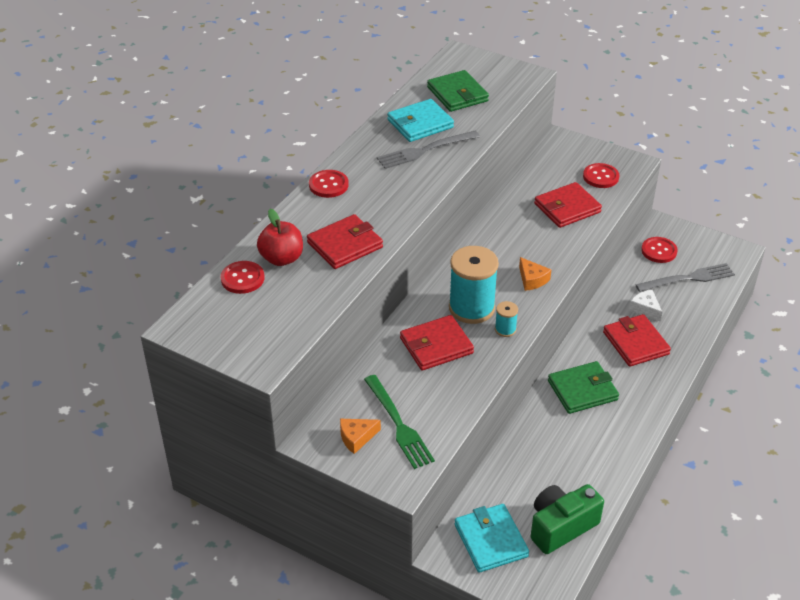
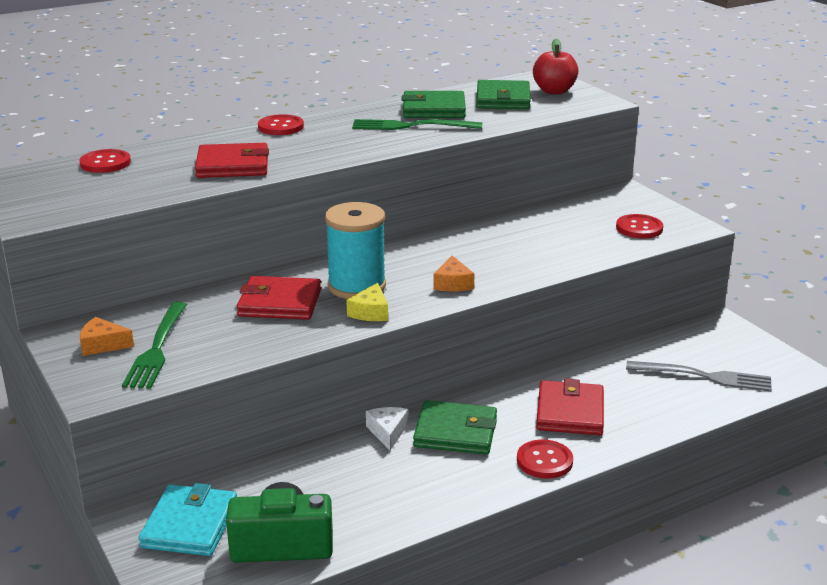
camera: 30 degrees right, 15 degrees down
(282, 258) = (161, 160): red apple -> red apple (554, 91)
(420, 124) = (433, 109): turquoise wallet -> green wallet
(424, 151) = (411, 126): grey fork -> green fork
(505, 329) = (370, 312): turquoise spool -> yellow cheese
(567, 208) = (567, 241): red wallet -> none
(645, 309) = (617, 387): white cheese -> white cheese (388, 432)
(659, 251) = (692, 343): red button -> red button (544, 461)

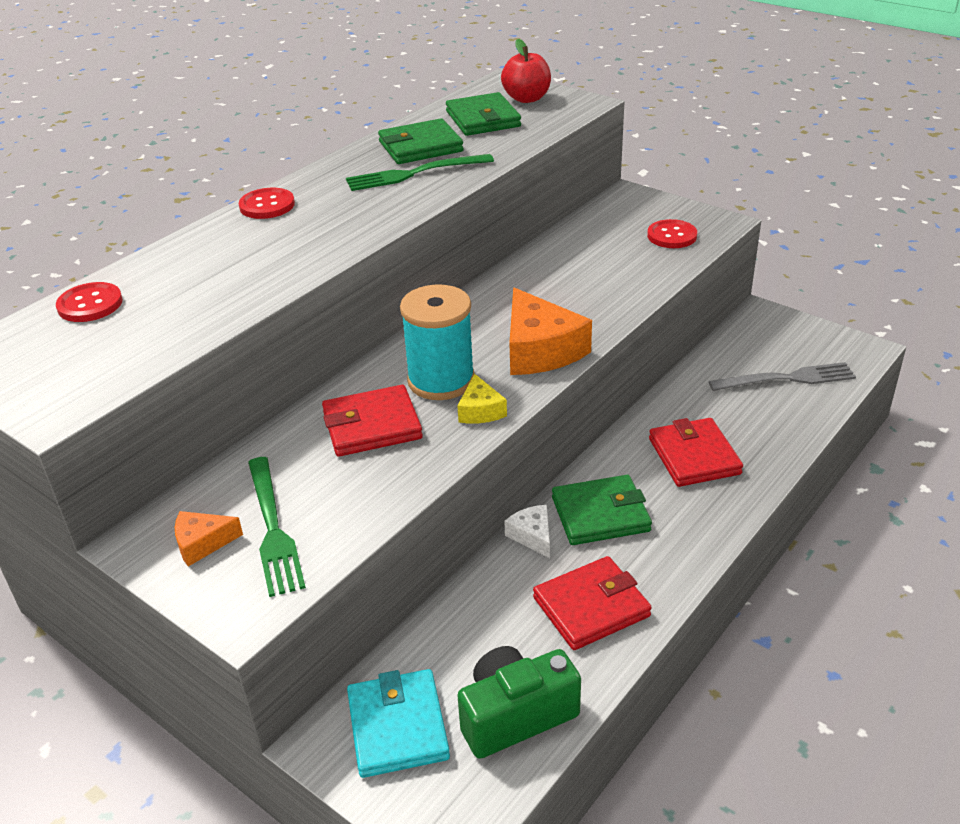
camera: 20 degrees left, 10 degrees up
(233, 165) = (253, 272): red wallet -> red wallet (591, 607)
(453, 283) = (540, 350): orange cheese -> orange cheese, size x1.94
(544, 461) = (708, 521): red button -> none

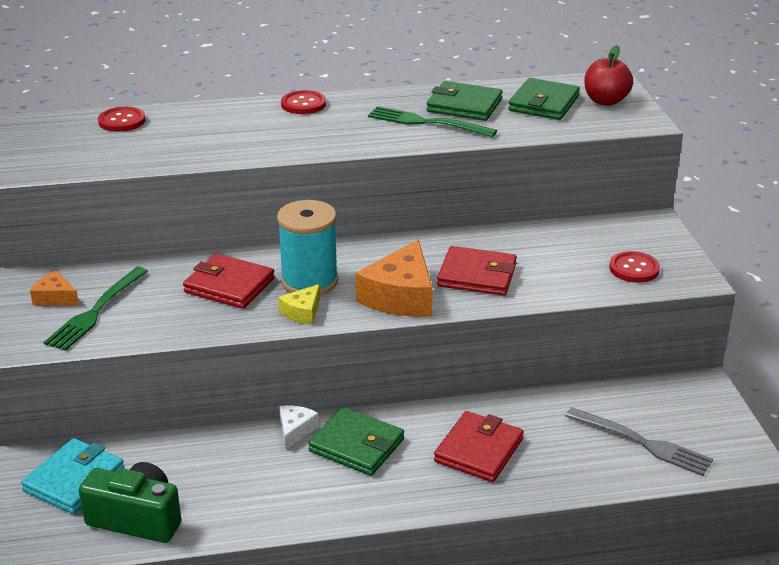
camera: 40 degrees right, 5 degrees down
(591, 607) = (266, 493): red wallet -> red wallet (477, 275)

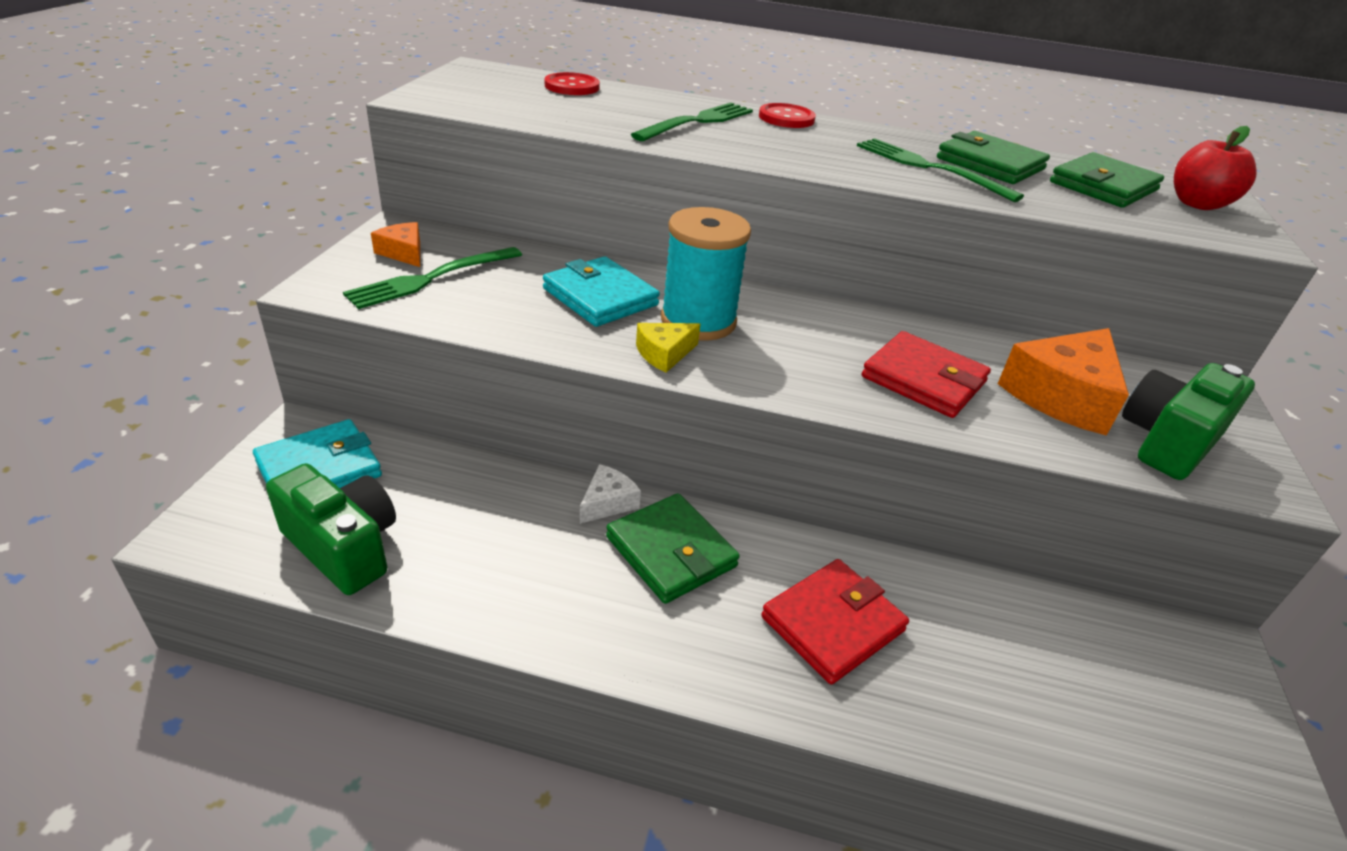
camera: 20 degrees right, 5 degrees up
(229, 285) = (600, 297): red wallet -> turquoise wallet
(243, 128) = (698, 121): none -> green fork
(400, 296) = (803, 374): orange cheese -> orange cheese (1061, 396)
(634, 269) = (1168, 442): red button -> green camera
(643, 443) = (1095, 711): grey fork -> none

